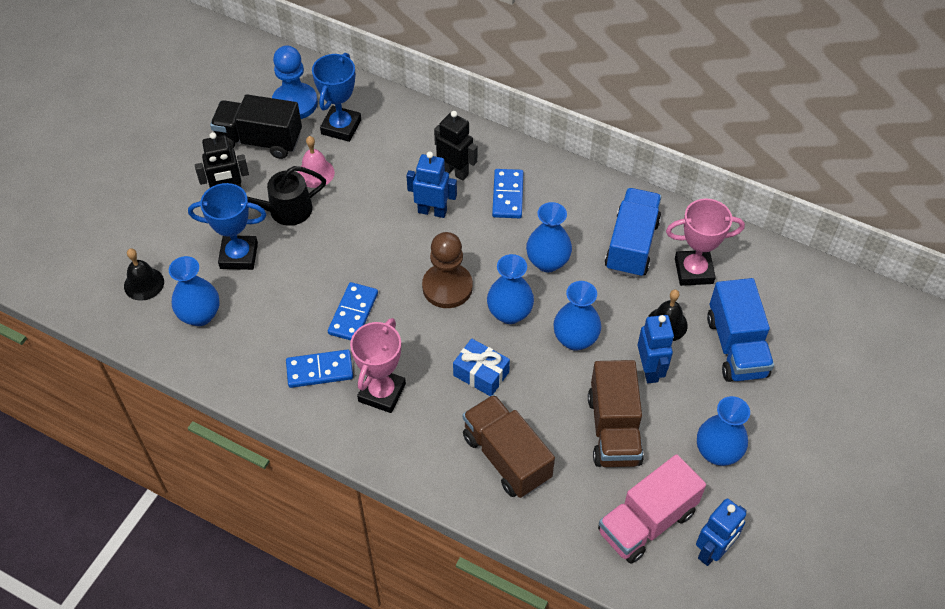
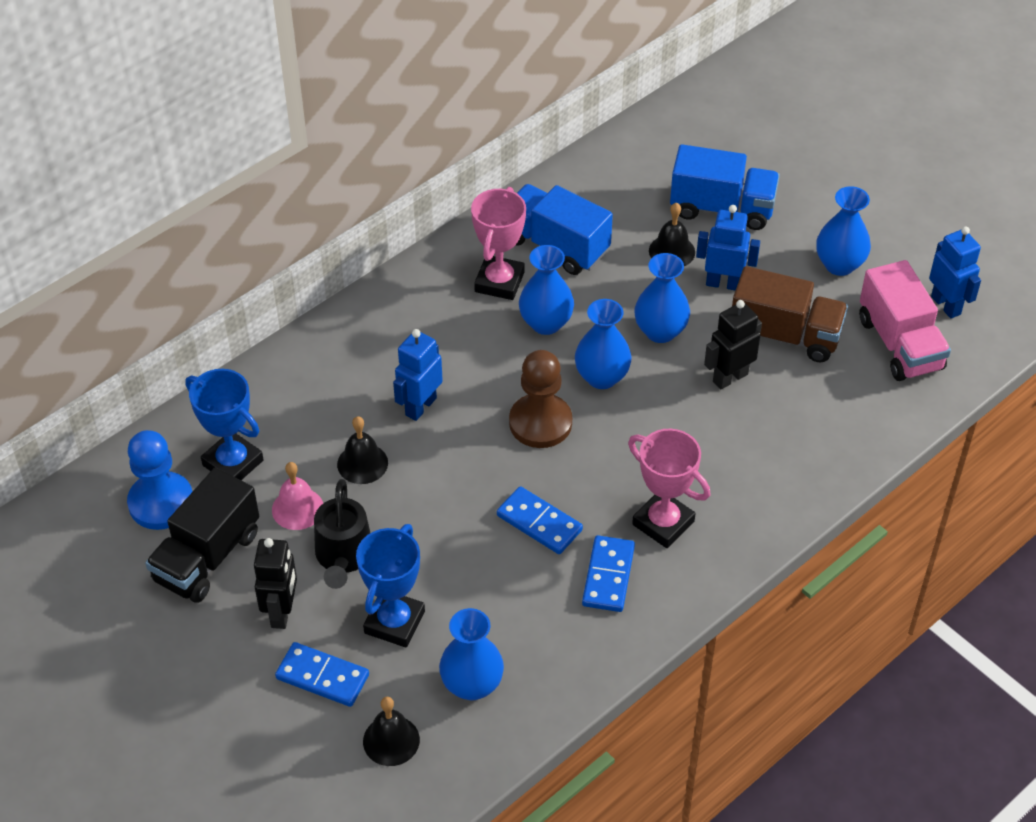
camera: 70 degrees left, 5 degrees down
(367, 195) = (362, 463): none -> black bell
(455, 171) = (369, 368): black robot -> black robot (730, 377)
(481, 374) = (673, 425): blue gift -> none
(506, 457) = (787, 433): brown truck -> none
(508, 195) = (432, 330): blue domino -> blue domino (322, 676)
(693, 271) = (613, 208): pink trophy -> pink trophy (499, 282)

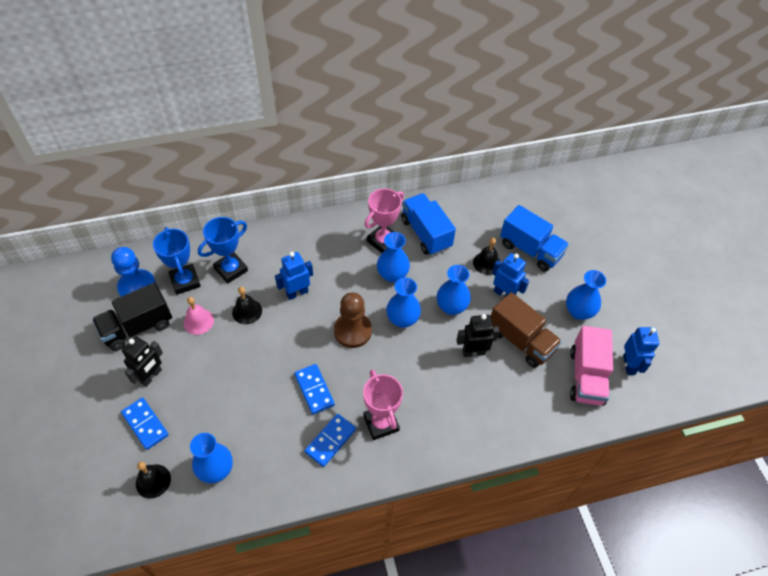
camera: 25 degrees right, 5 degrees up
(343, 557) = (202, 360): black watering can -> none
(394, 622) = (202, 411): blue trophy -> blue trophy (231, 269)

